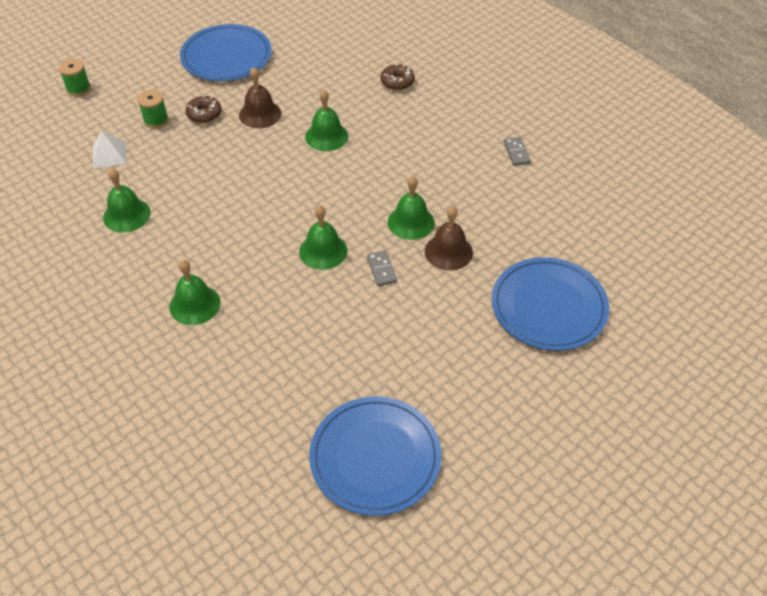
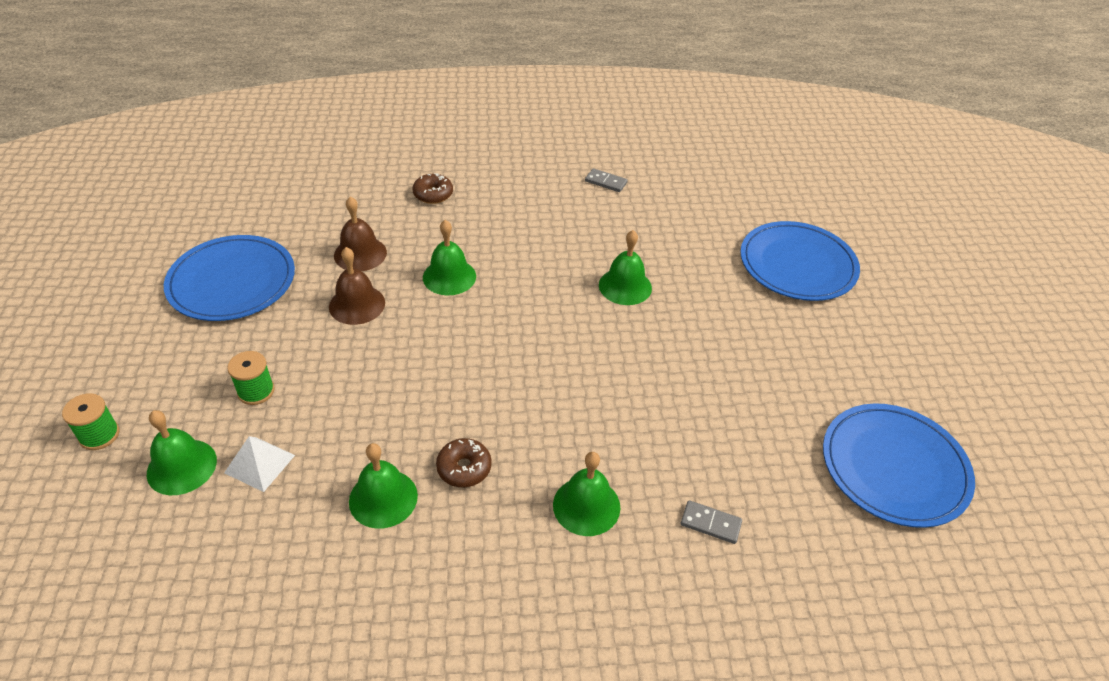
camera: 55 degrees left, 5 degrees down
(204, 114) = (300, 346): brown donut -> brown donut (464, 468)
(323, 251) = (604, 363): green bell -> green bell (181, 466)
(381, 269) = (667, 337): grey domino -> grey domino (710, 523)
(448, 252) = (684, 284): brown bell -> brown bell (360, 254)

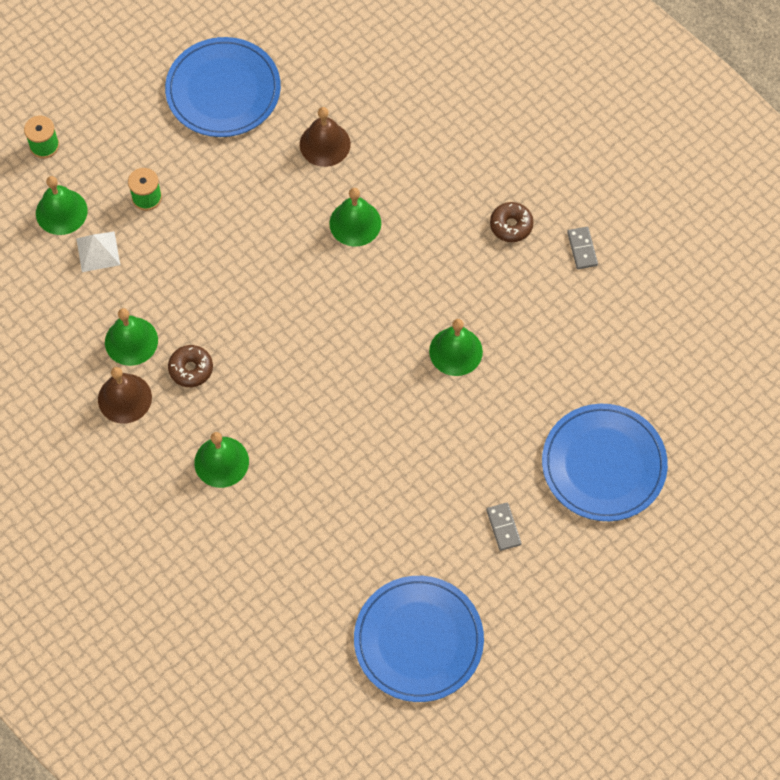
camera: 55 degrees right, 20 degrees up
(357, 304) = (272, 187): brown bell -> brown bell (124, 398)
(433, 194) = (440, 135): brown donut -> brown donut (511, 225)
(710, 523) = (268, 545): grey domino -> grey domino (503, 527)

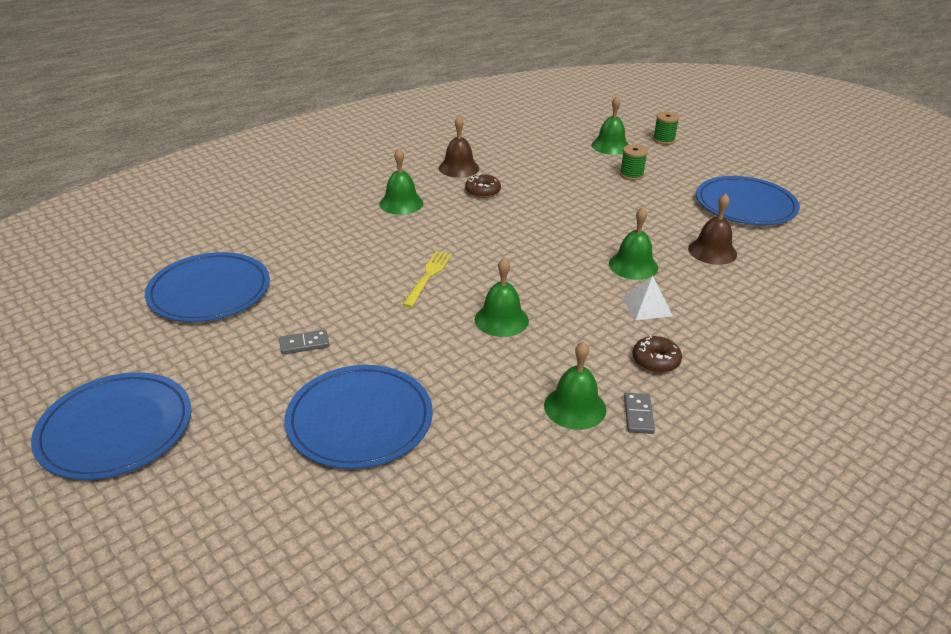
camera: 90 degrees right, 30 degrees down
(98, 251) = (580, 158): white pyramid -> white pyramid (647, 306)
(131, 341) = (506, 170): green bell -> green bell (575, 407)
(381, 421) = (428, 276): none -> yellow fork
(582, 249) = (638, 415): grey domino -> grey domino turned 75 degrees counterclockwise
(630, 663) = (115, 429): none -> blue plate

